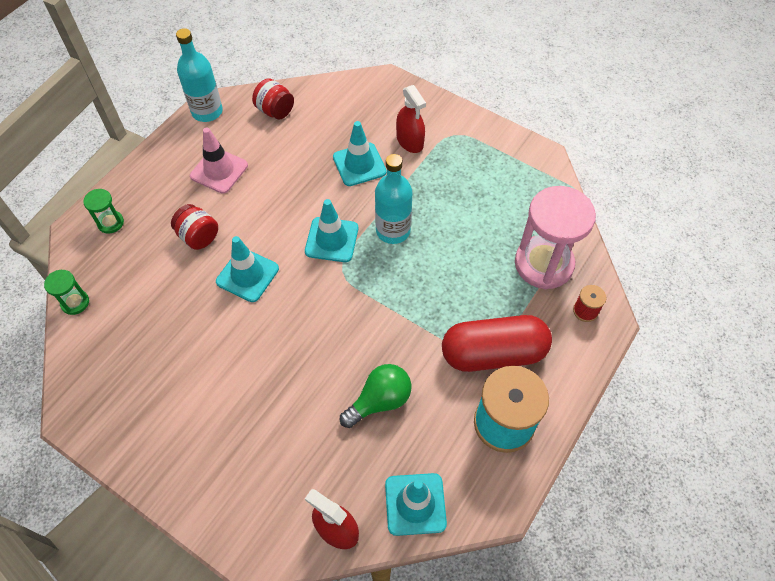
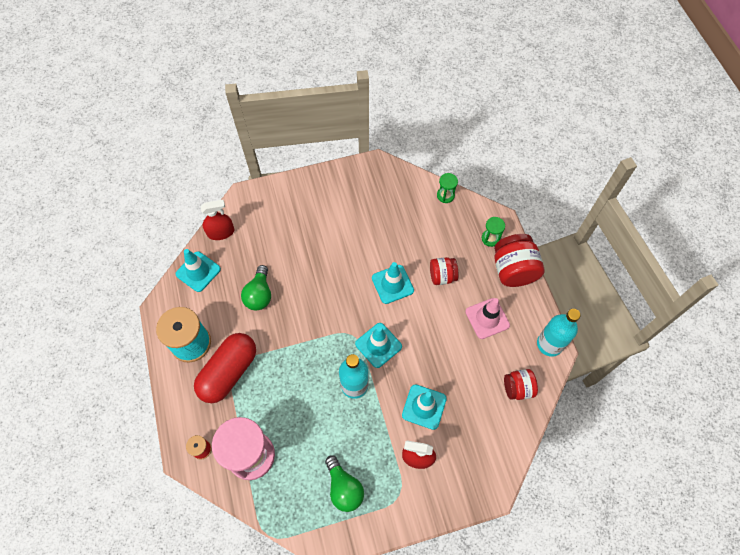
camera: 130 degrees right, 5 degrees up
(140, 181) = (513, 270): none -> red jar
(490, 174) = (344, 488): none -> green light bulb

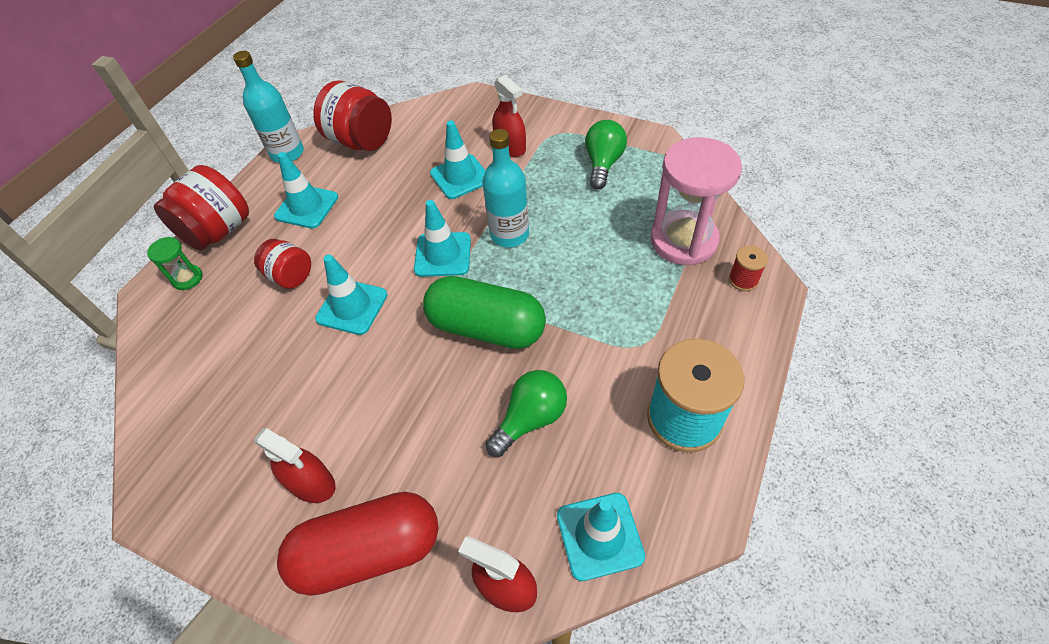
camera: 135 degrees left, 10 degrees down
(229, 372) = (652, 342): red capsule -> red capsule (369, 551)
(316, 321) = (486, 328): none -> green capsule
(326, 210) = (311, 483): none -> red spray bottle
(445, 195) = (149, 371): green hourglass -> none
(487, 318) = (307, 207): pink traffic cone -> turquoise traffic cone
(517, 388) = (361, 141): red jar -> red jar, size x1.66

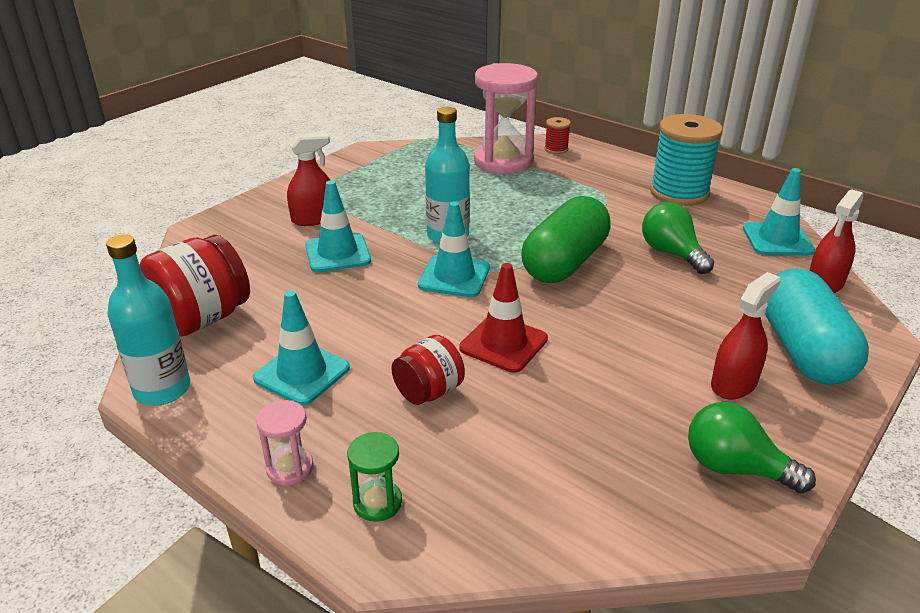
camera: 80 degrees left, 20 degrees down
(218, 231) = (290, 468): red jar -> pink hourglass
(352, 307) = (503, 343): turquoise traffic cone -> red traffic cone
(369, 551) = (803, 350): red capsule -> turquoise capsule
(603, 164) = (383, 177): green light bulb -> green light bulb (735, 468)

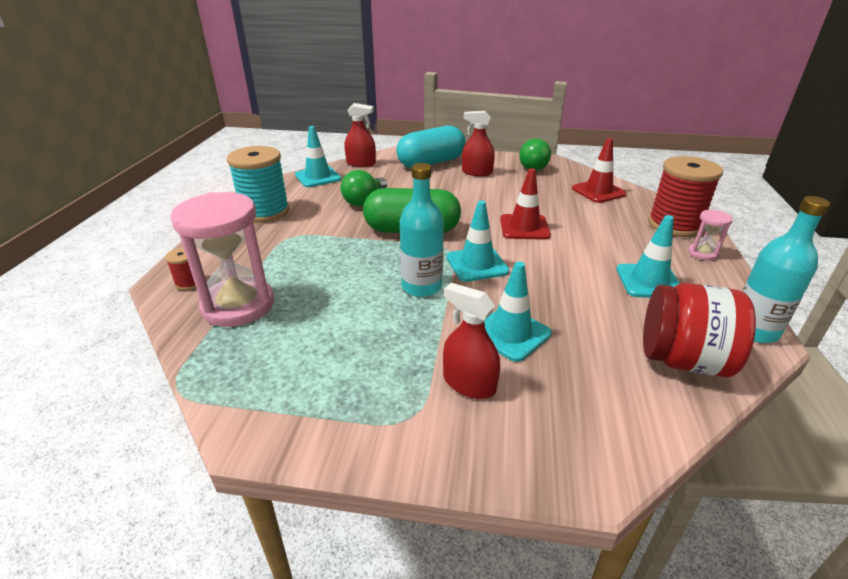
camera: 120 degrees left, 0 degrees up
(377, 502) = (674, 225): green hourglass -> red spool
(428, 392) = (594, 236): red jar -> none
(562, 493) = (598, 191): none -> red traffic cone

